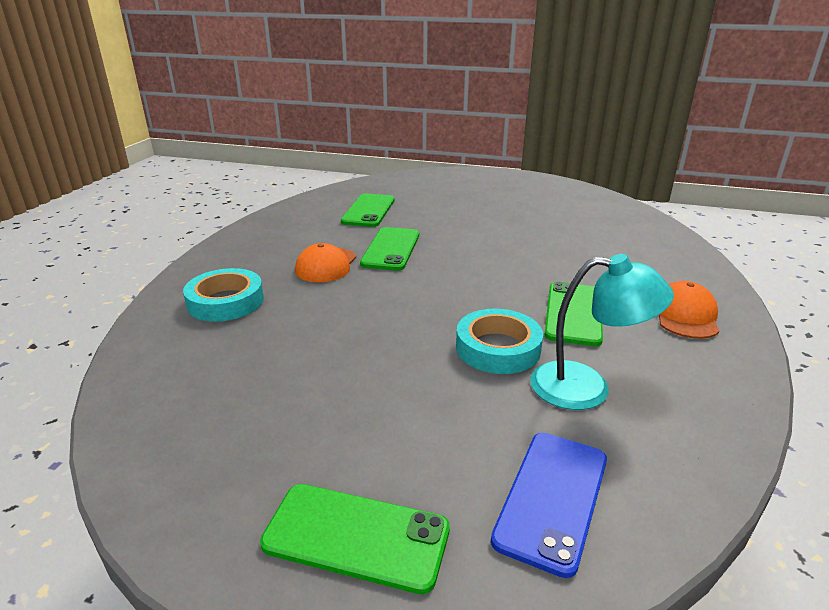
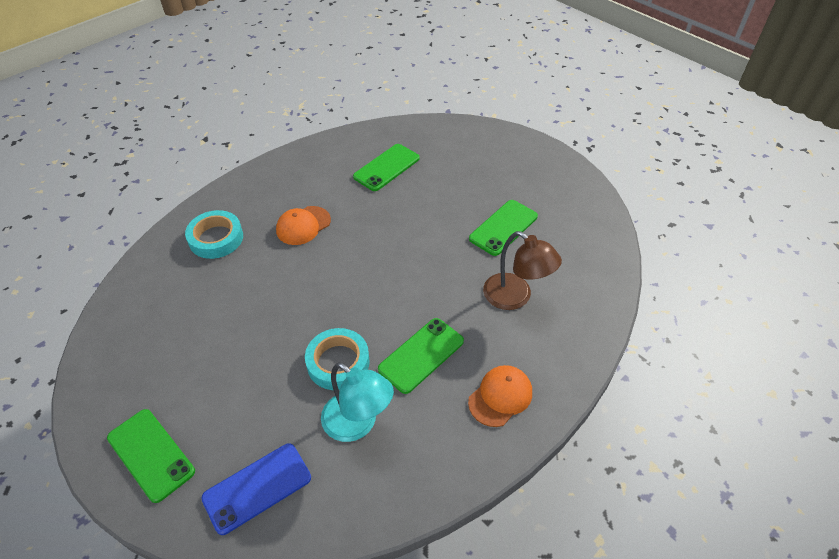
camera: 30 degrees right, 20 degrees up
(391, 249) = (361, 225): green phone -> green phone (503, 227)
(598, 253) = (515, 297): none -> brown lamp

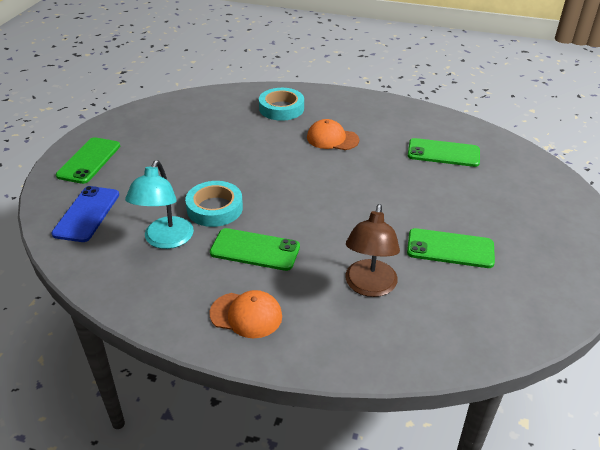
camera: 60 degrees right, 10 degrees down
(257, 488) = (87, 214): blue phone -> blue phone turned 75 degrees clockwise

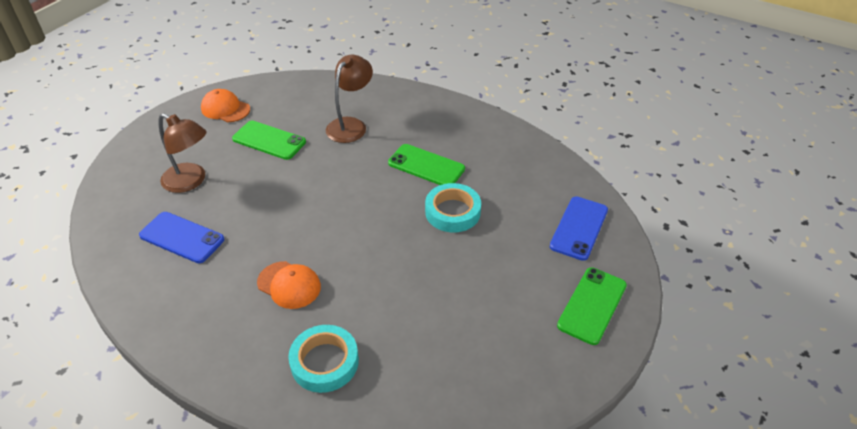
camera: 165 degrees left, 5 degrees up
(165, 240) = (502, 187): turquoise lamp -> none
(246, 315) = (446, 122): orange cap -> orange cap (225, 109)
(443, 153) = (182, 237): green phone -> blue phone
(486, 194) = (190, 181): none -> brown lamp

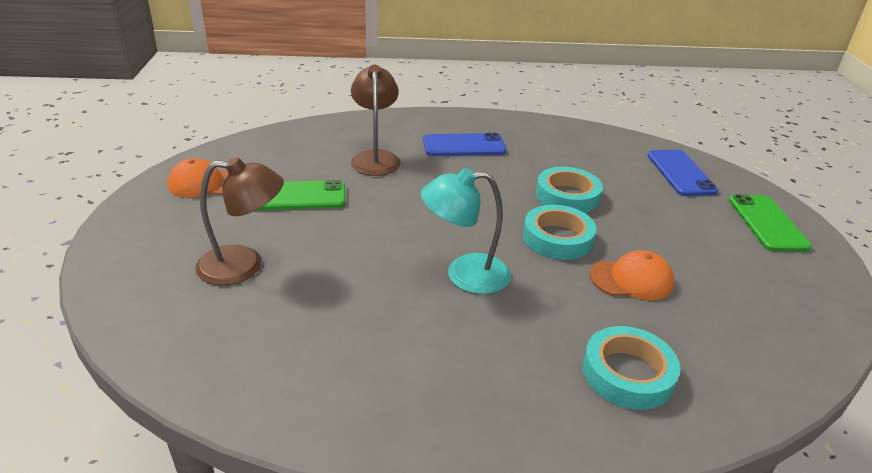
camera: 35 degrees left, 10 degrees down
(182, 237) = (303, 326): blue phone -> blue phone (464, 146)
(289, 285) = (495, 319): orange cap -> orange cap (631, 279)
(306, 244) = (464, 274): none -> turquoise lamp
(401, 244) = (557, 238): none -> turquoise tape
(426, 166) = (495, 169): green phone -> none

